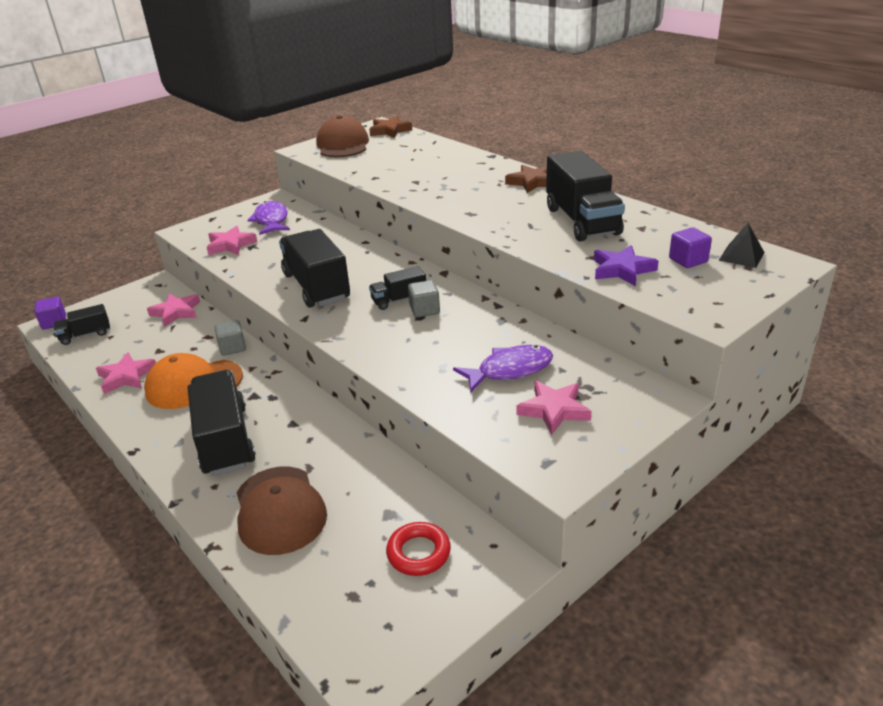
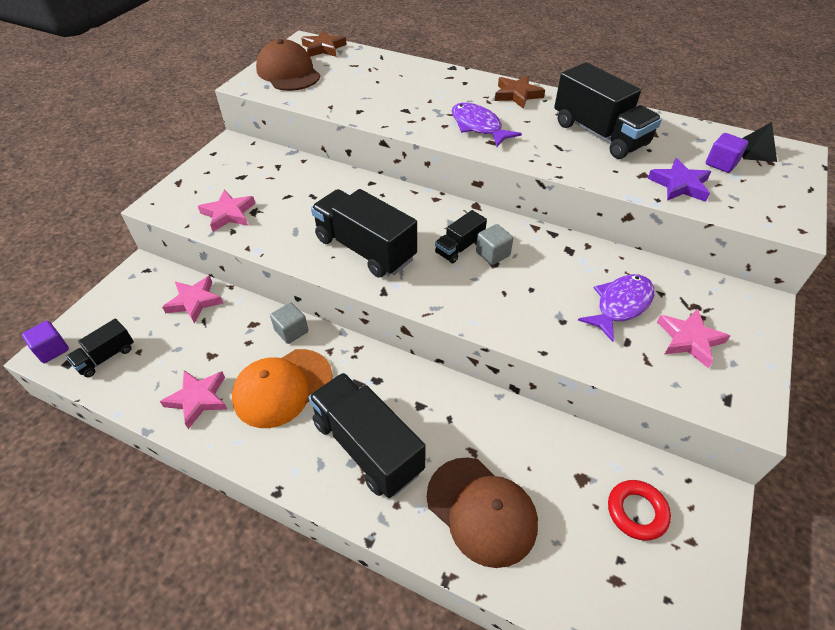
camera: 25 degrees left, 15 degrees up
(271, 220) = (250, 173): purple fish -> purple fish (478, 126)

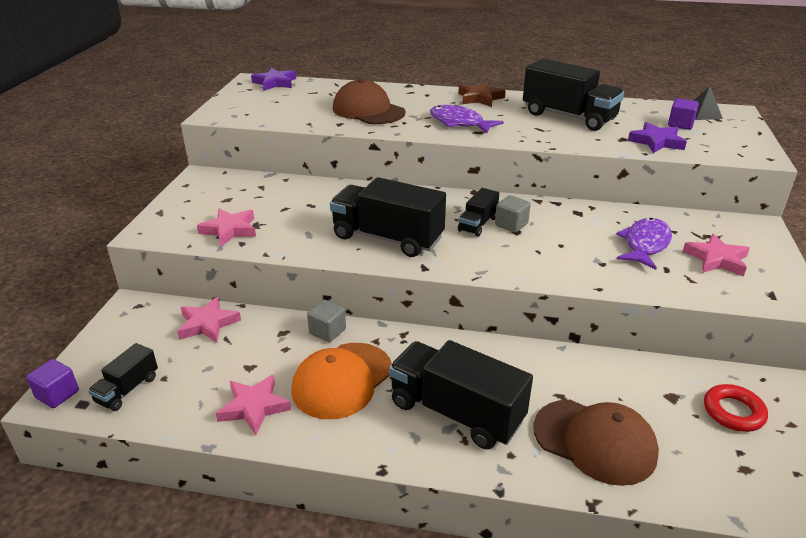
camera: 15 degrees left, 15 degrees down
(288, 72) = (250, 103): brown cap -> brown cap (368, 110)
(323, 48) = (275, 83): brown star -> purple star

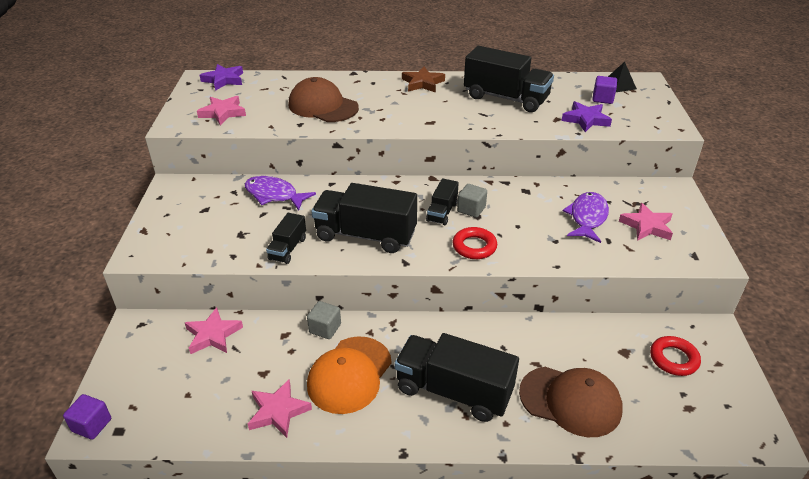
camera: 10 degrees left, 5 degrees up
(127, 389) = (157, 411): black truck -> black truck (288, 249)
(230, 230) = (217, 243): pink star -> pink star (223, 113)
(459, 123) = (410, 113): purple fish -> purple fish (274, 195)
(506, 260) = (474, 247): none -> red ring

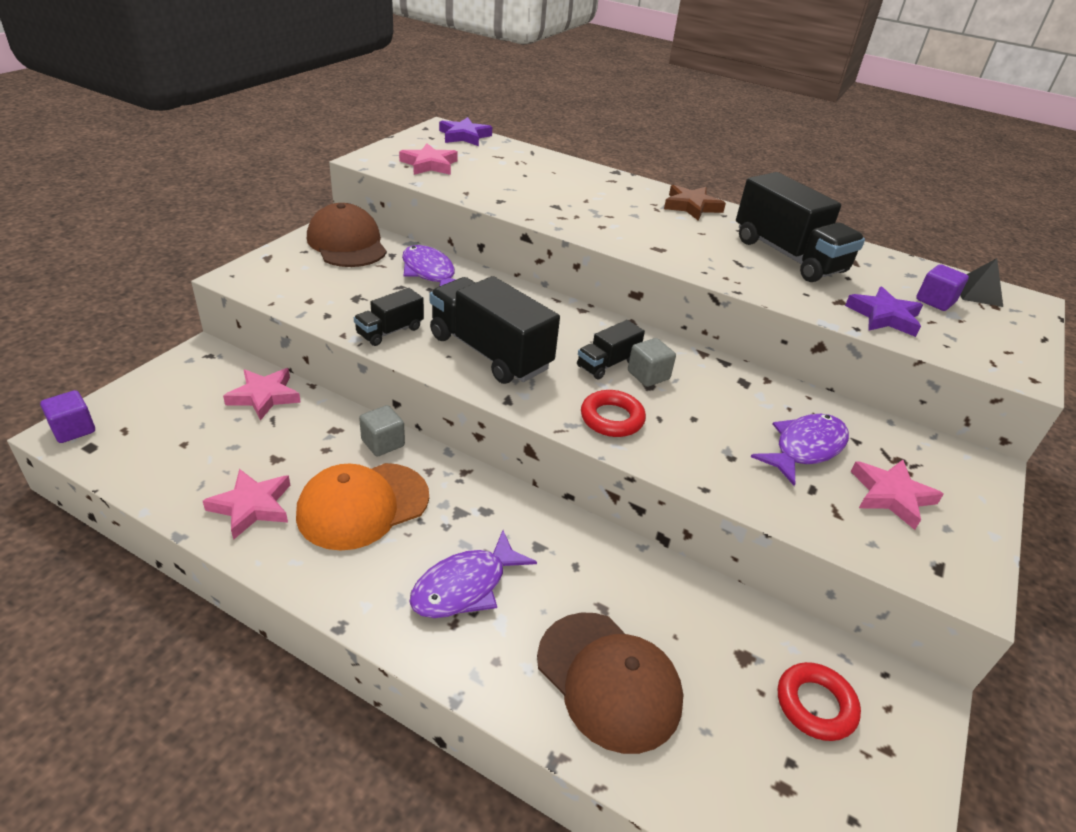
camera: 25 degrees right, 0 degrees up
(323, 106) = (545, 192): brown cap -> brown cap (347, 243)
(453, 391) = (465, 586): black truck -> purple fish

